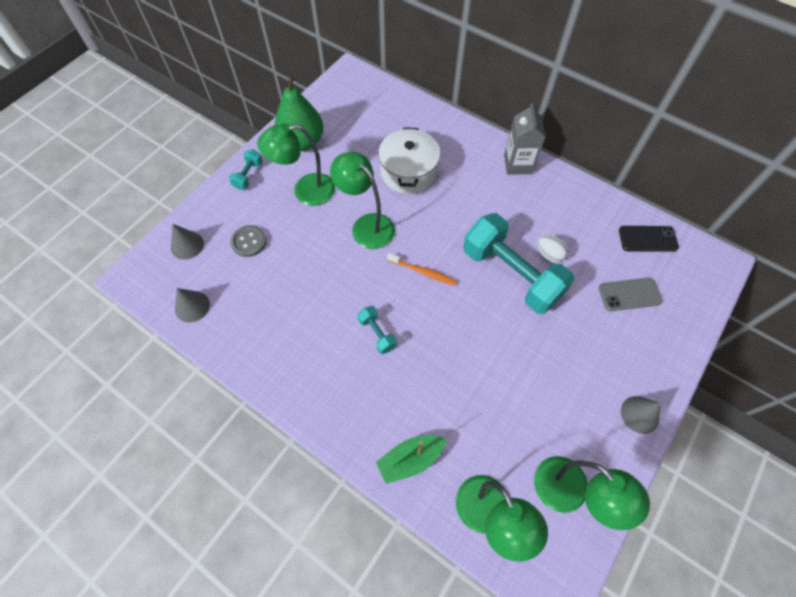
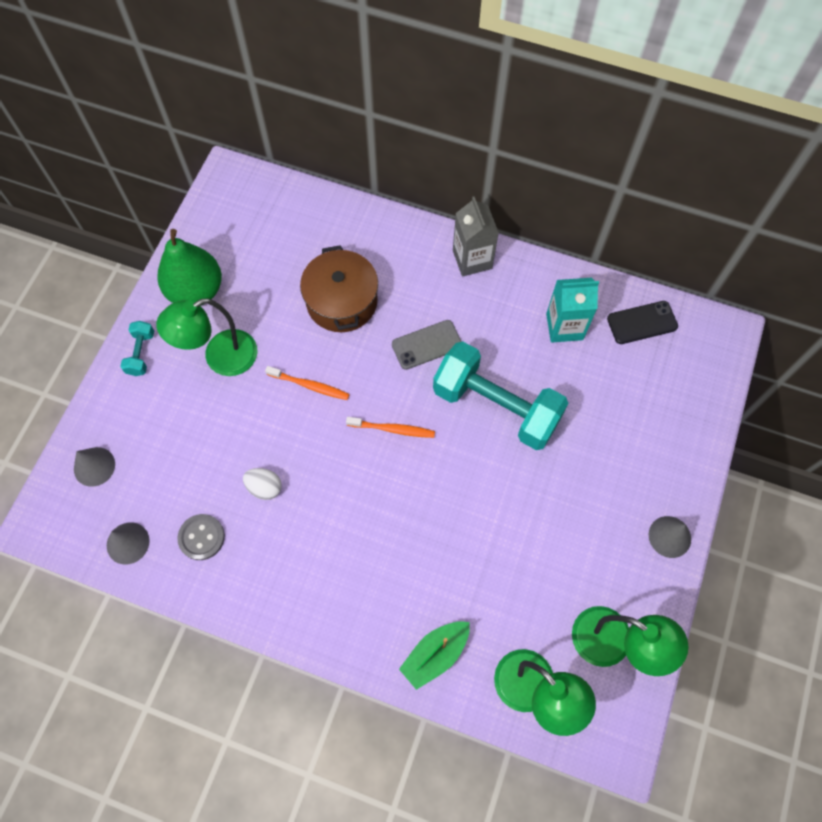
camera: 15 degrees left, 5 degrees up
(249, 242) = (170, 443): grey button -> grey button (201, 537)
(366, 225) = (309, 385): green lamp -> orange toothbrush
(377, 334) = (359, 519): turquoise dumbbell -> none
(408, 172) = (342, 301): white pot -> brown pot
(549, 254) = (534, 370): white egg -> white egg (264, 487)
(581, 228) = (564, 326): none -> turquoise carton
(629, 294) = (634, 398): grey phone -> grey phone (427, 345)

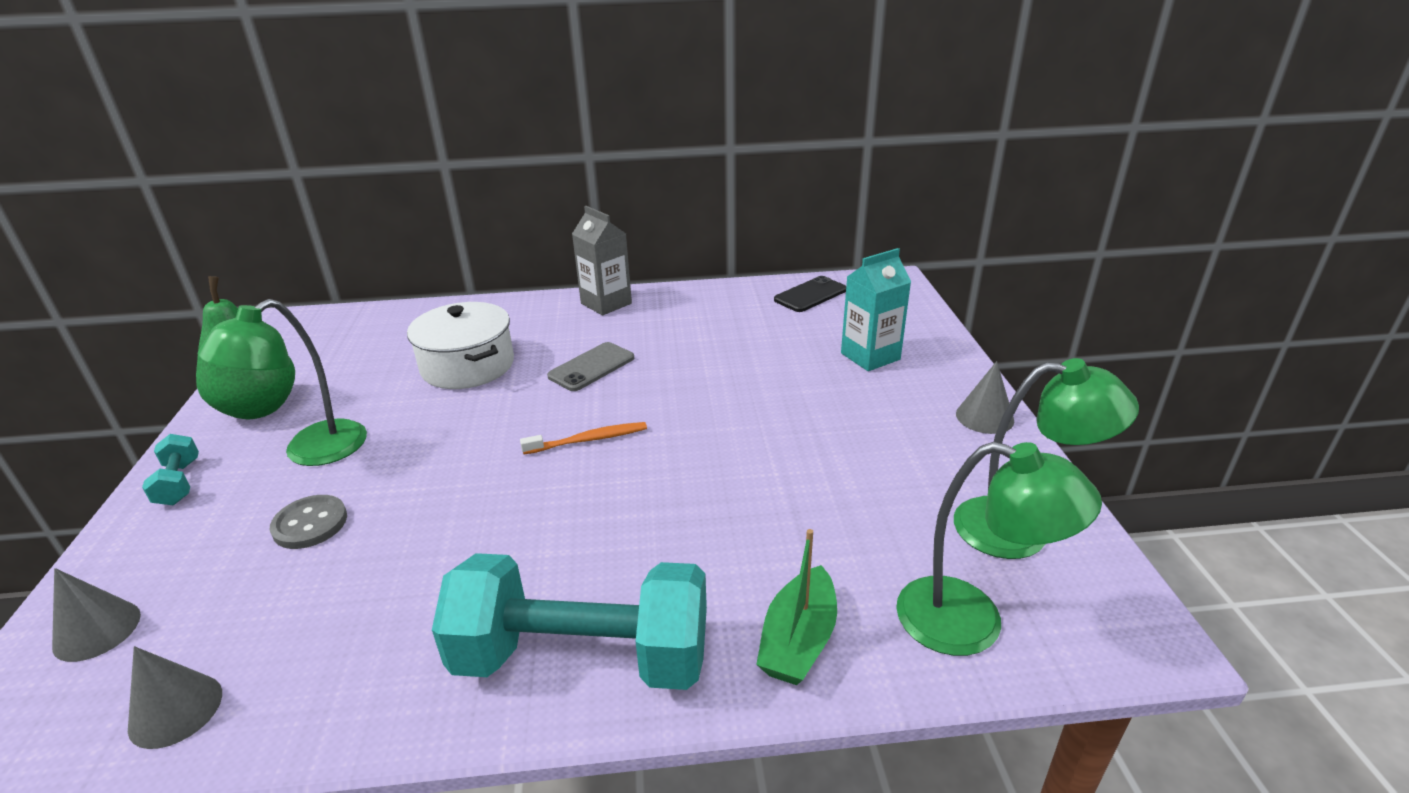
camera: 25 degrees left, 35 degrees down
(201, 537) = (327, 648): grey button -> grey button (310, 524)
(264, 487) = (423, 552): white egg -> none
(309, 385) = (454, 438): orange toothbrush -> none
(342, 301) = (468, 366): brown pot -> white pot
(496, 406) = (705, 385): turquoise dumbbell -> turquoise dumbbell (582, 657)
(564, 326) = (736, 316): turquoise carton -> turquoise carton (870, 356)

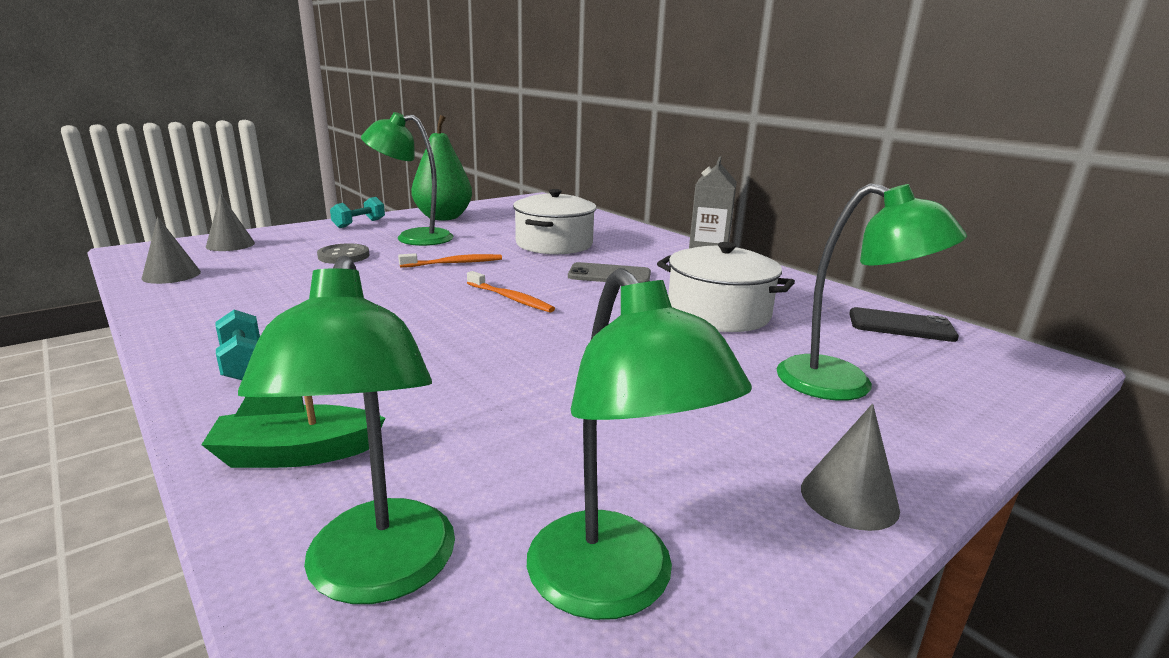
camera: 55 degrees right, 10 degrees down
(446, 446) = (454, 263): none -> orange toothbrush
(582, 657) = (243, 363): turquoise dumbbell -> turquoise dumbbell, size x0.42
(725, 351) = (718, 313): none -> white pot
(870, 356) = (844, 385): turquoise carton -> green lamp

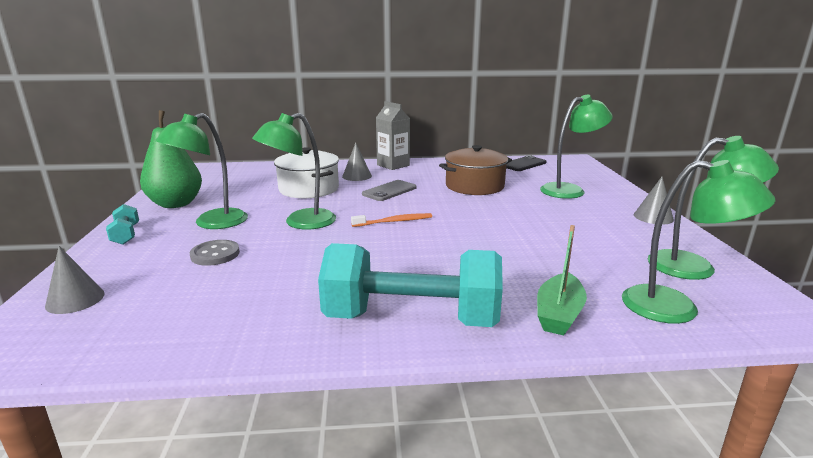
camera: 55 degrees left, 0 degrees up
(171, 275) = (132, 338): grey cone -> grey cone (357, 176)
(243, 363) = (411, 319): turquoise dumbbell -> turquoise dumbbell, size x2.36
(454, 263) = (300, 222): orange toothbrush -> green lamp
(718, 313) = (474, 186): white pot -> brown pot

